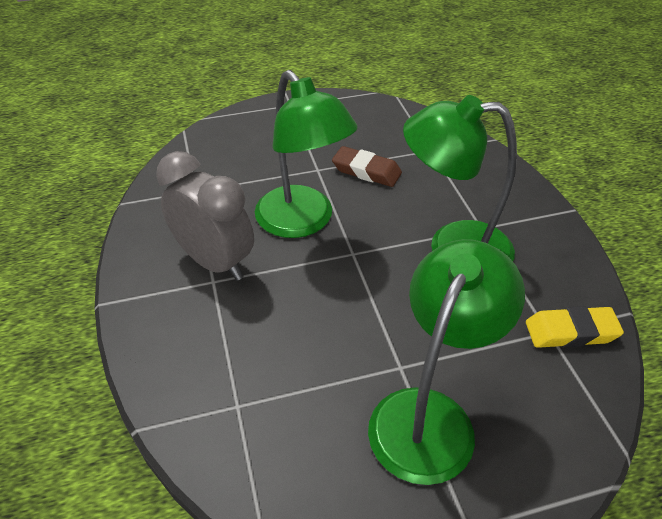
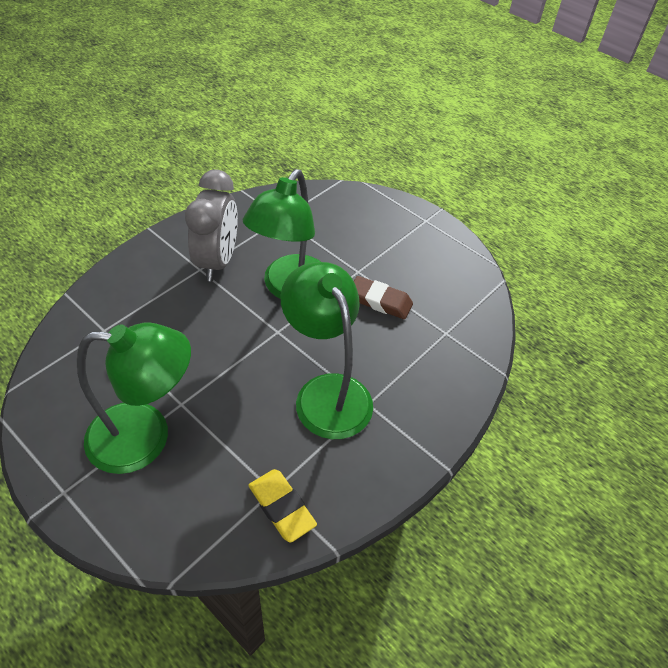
camera: 55 degrees right, 5 degrees up
(366, 171) = (380, 301): brown eraser -> brown eraser turned 60 degrees counterclockwise

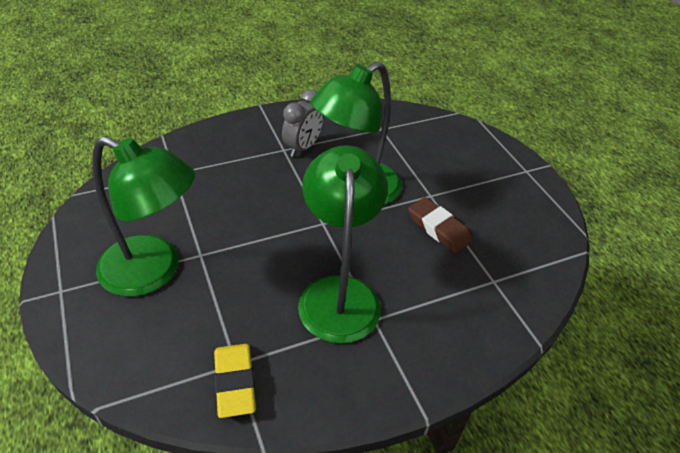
camera: 25 degrees right, 5 degrees down
(217, 261) = (302, 148): grey clock -> grey clock, size x0.66

